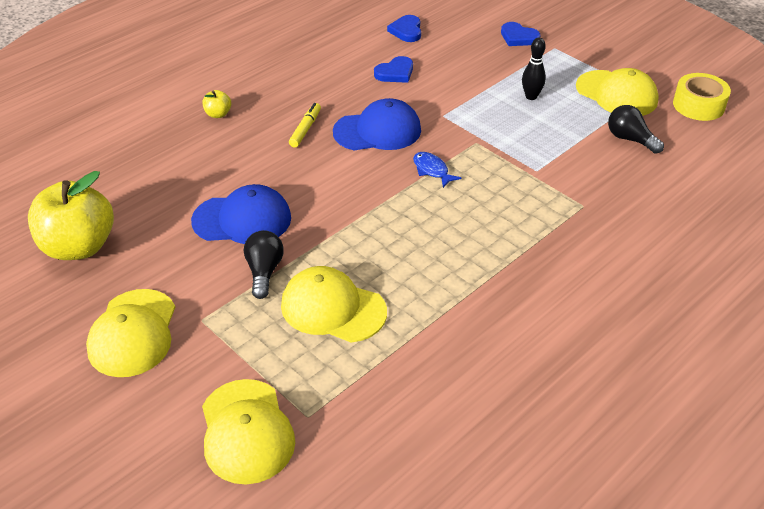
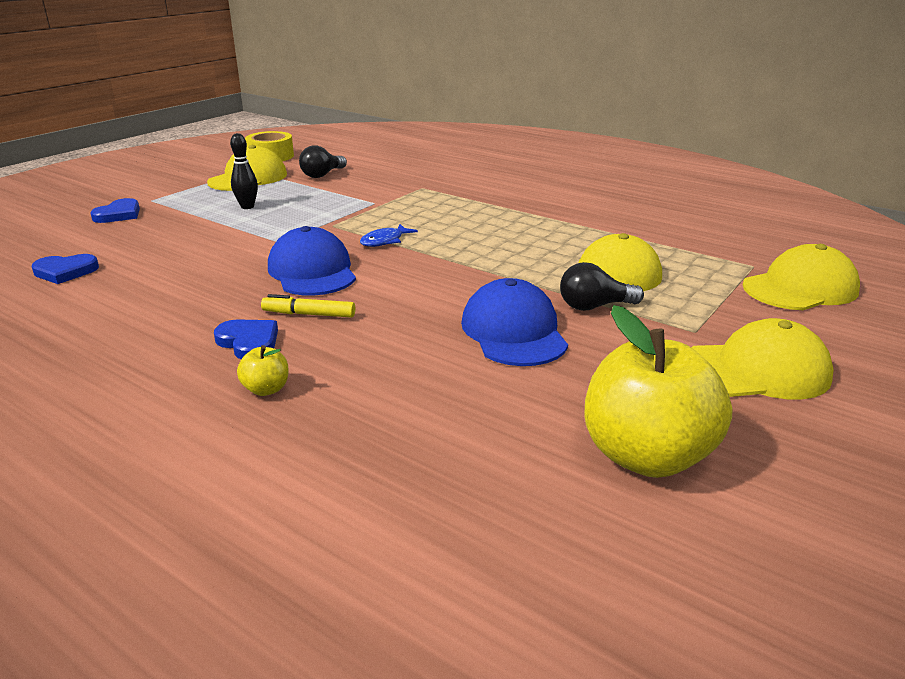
camera: 100 degrees left, 15 degrees down
(395, 73) = (177, 271): blue heart -> blue heart (249, 342)

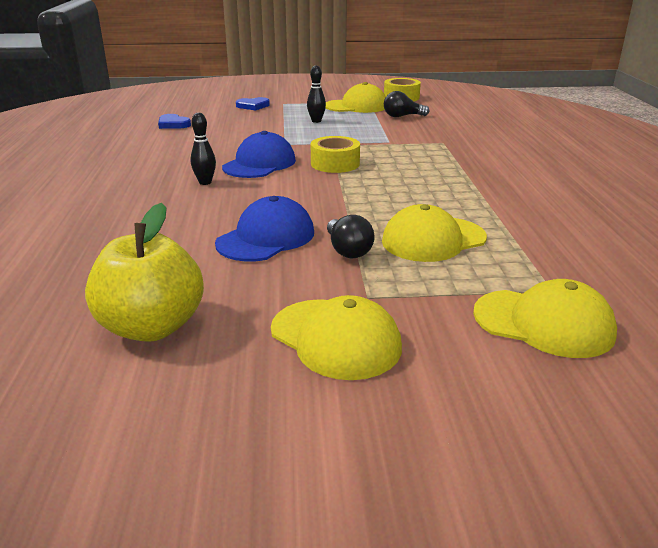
camera: 50 degrees right, 0 degrees up
(249, 342) = (154, 182): blue heart -> none
(266, 389) = (110, 204): yellow apple -> none
(309, 314) = (205, 182): yellow marker -> black bowling pin
(385, 241) = (335, 164): blue fish -> yellow tape
(594, 306) = (347, 250): black light bulb -> black light bulb turned 150 degrees counterclockwise

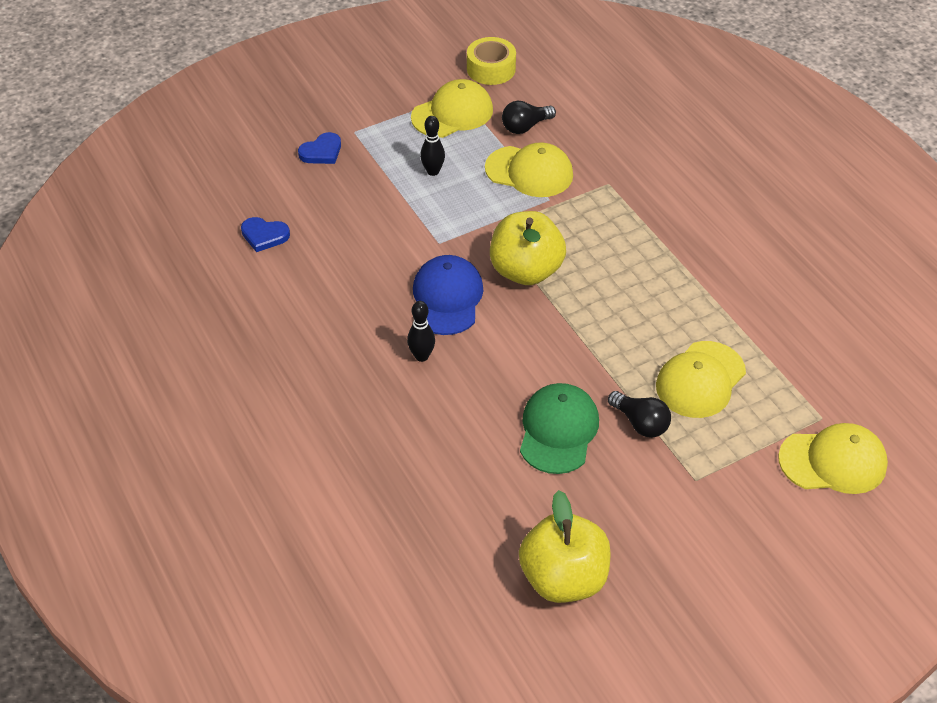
camera: 25 degrees left, 20 degrees up
(266, 238) = (558, 430): blue cap -> green cap
(335, 164) = (526, 271): yellow tape -> yellow apple
(335, 338) = (703, 536): yellow cap -> yellow cap (529, 172)

